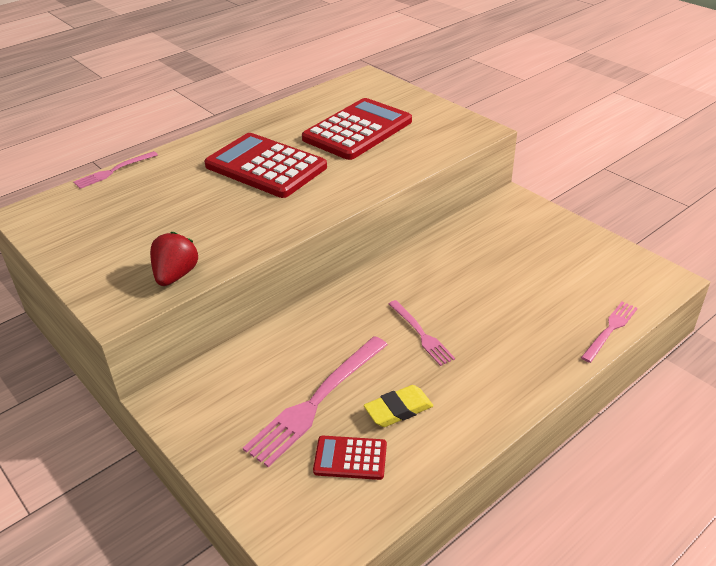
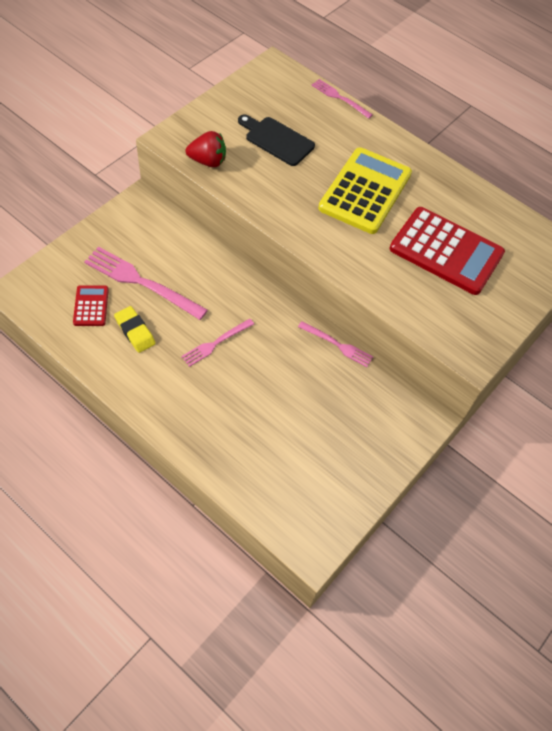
camera: 75 degrees right, 20 degrees up
(162, 219) = (277, 140): none -> black cutting board
(266, 166) = (365, 191): red calculator -> yellow calculator
(610, 330) = (233, 486): pink fork -> pink fork (337, 345)

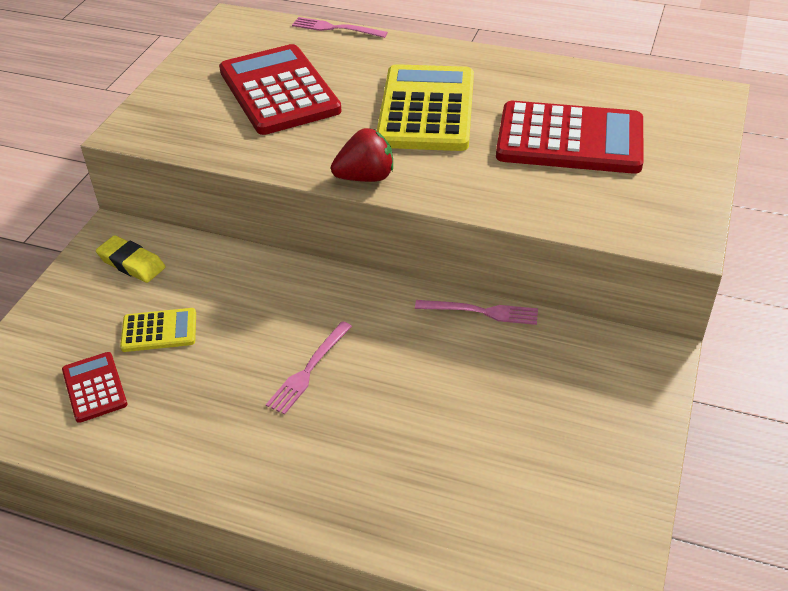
camera: 15 degrees left, 15 degrees down
(135, 331) = (179, 397): yellow eraser -> yellow eraser (131, 263)
(141, 282) = (159, 331): pink fork -> yellow calculator
(208, 161) = (197, 139): red strawberry -> red strawberry (365, 177)
(277, 140) = (279, 91): black cutting board -> red calculator

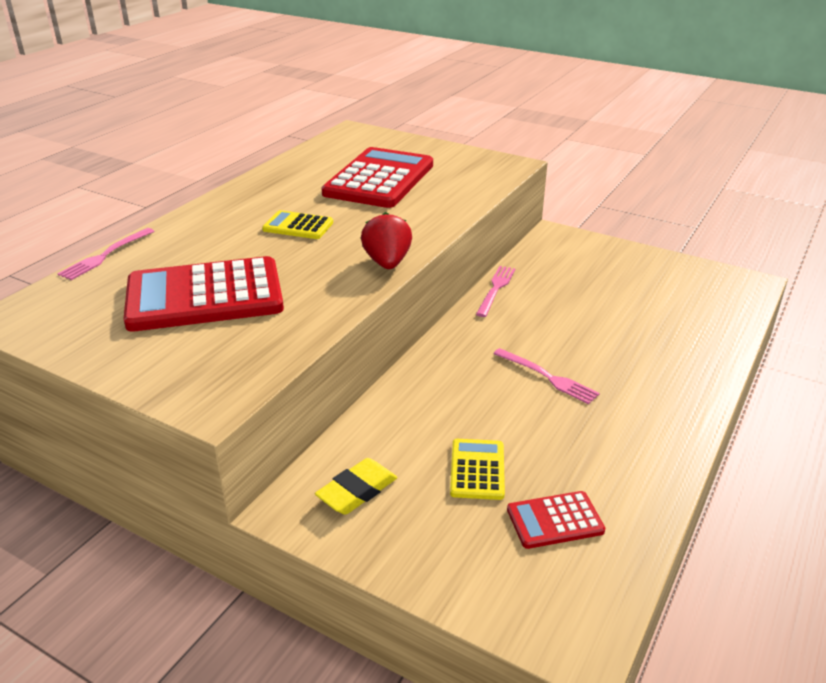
camera: 80 degrees left, 10 degrees down
(426, 109) = (298, 226): yellow calculator -> yellow calculator, size x0.48

